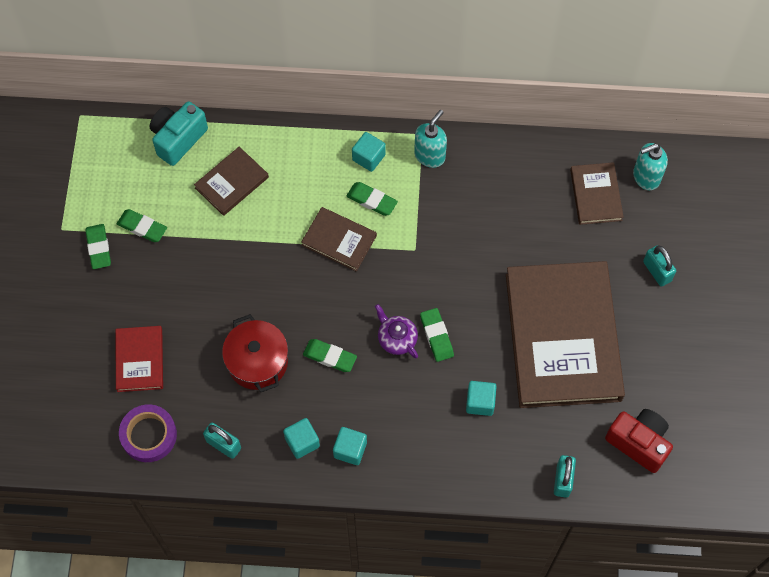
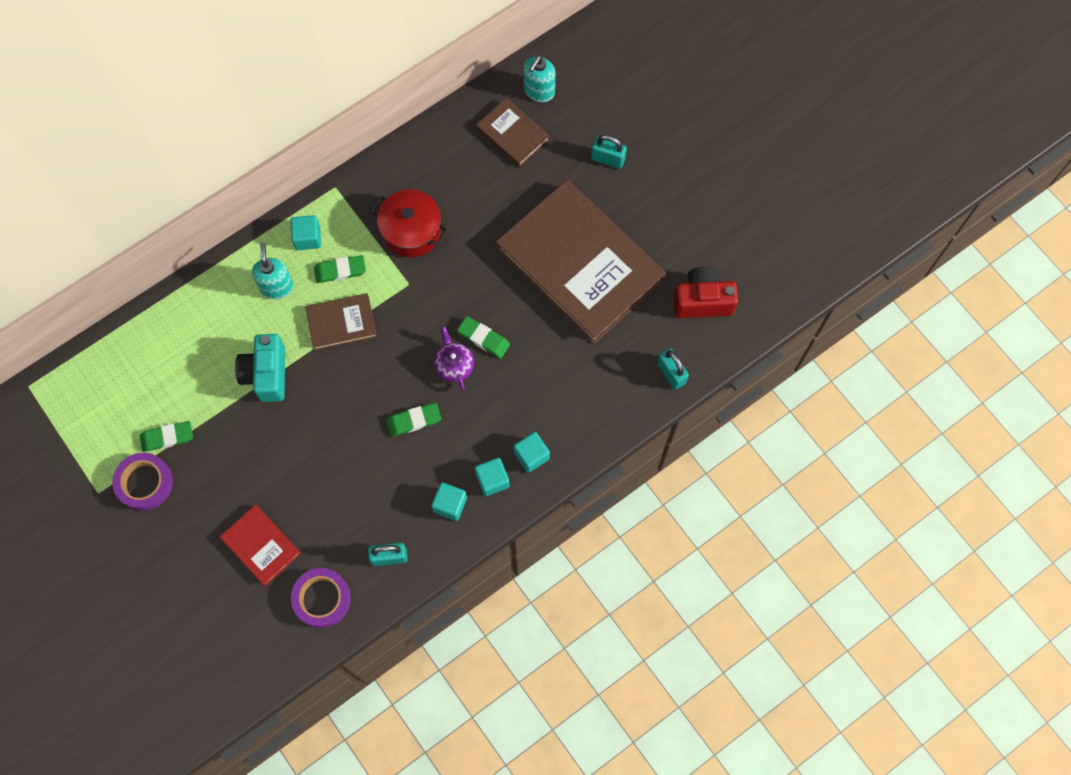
camera: 40 degrees left, 5 degrees up
(98, 248) = (144, 483): green eraser -> purple tape
(178, 139) = (133, 342): turquoise camera -> turquoise camera (266, 374)
(231, 182) = (211, 343): brown book -> none
(257, 361) = (359, 470): red pot -> red pot (411, 231)
(396, 338) = (454, 365): purple teapot -> purple teapot turned 60 degrees clockwise
(430, 155) = (356, 199): turquoise soap dispenser -> turquoise soap dispenser (277, 287)
(480, 402) = (560, 363): turquoise cube -> turquoise cube (531, 455)

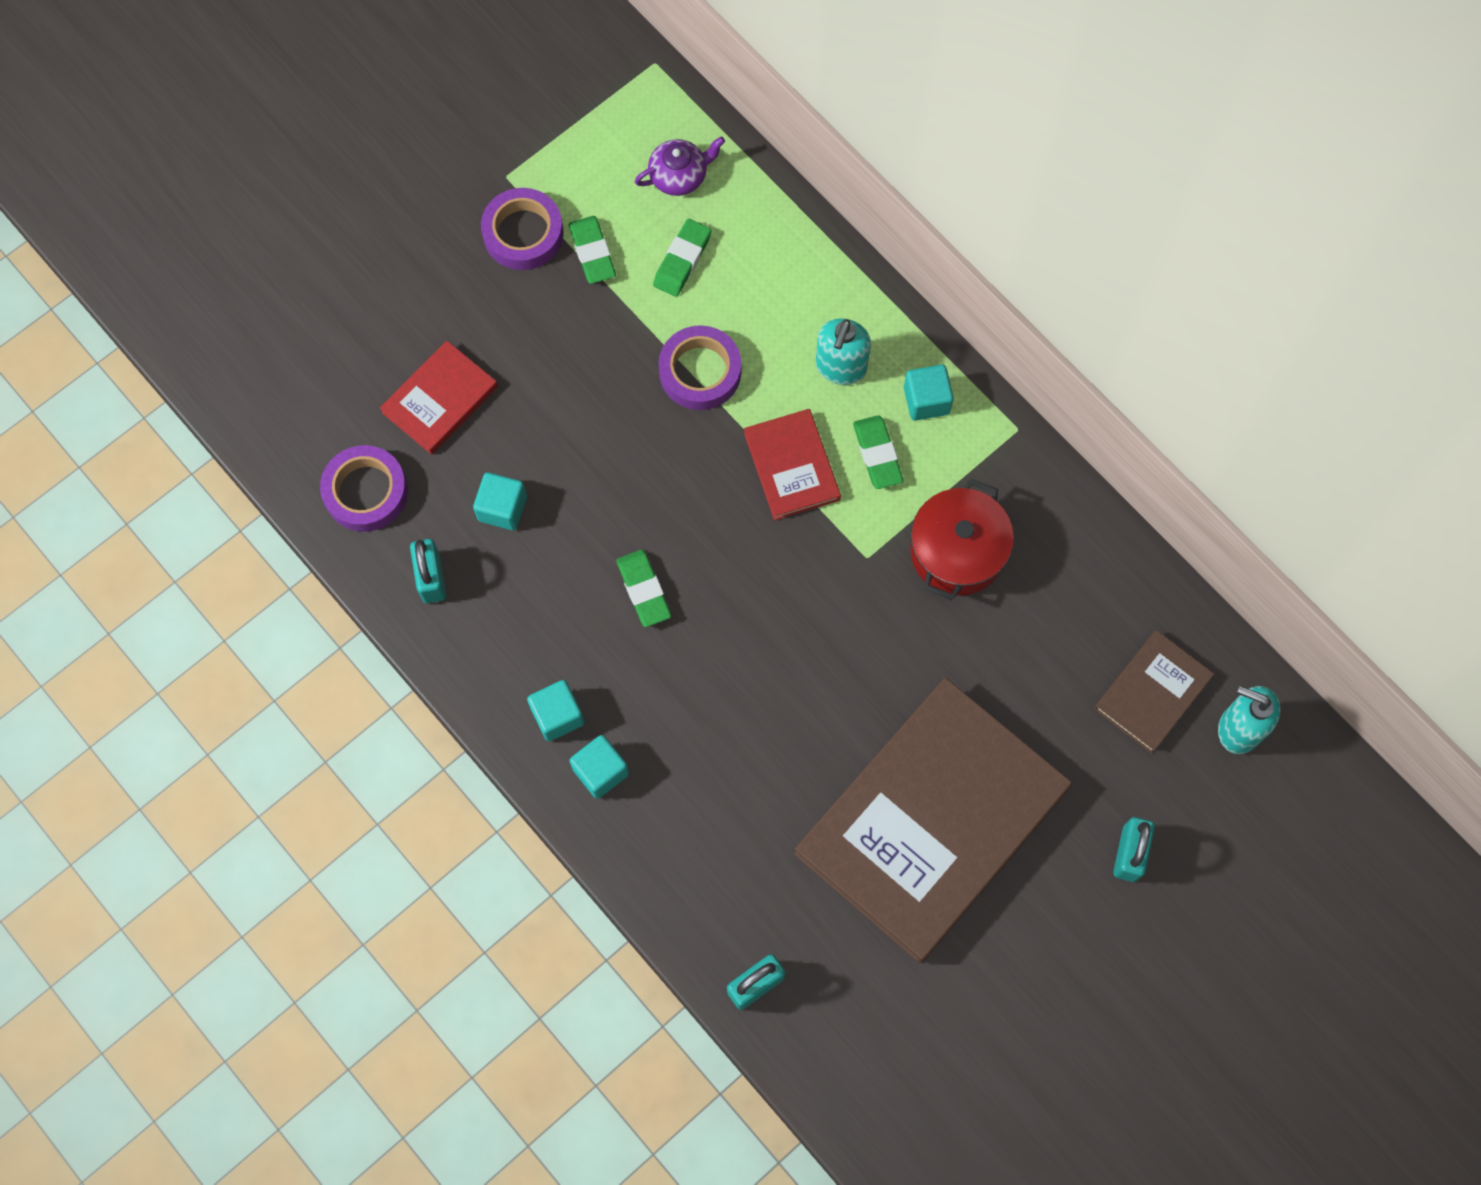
camera: 85 degrees right, 0 degrees up
(266, 374) = (700, 372): turquoise camera -> purple tape
(277, 287) = (841, 367): turquoise soap dispenser -> turquoise soap dispenser turned 120 degrees clockwise
(341, 323) = (791, 466): brown book -> red book
(450, 504) = (515, 656): turquoise cube -> turquoise cube (502, 508)
(454, 365) = (739, 640): purple teapot -> purple teapot (679, 176)
(483, 338) = (787, 680): green eraser -> green eraser (682, 260)
(702, 301) = (889, 1031): red camera -> none

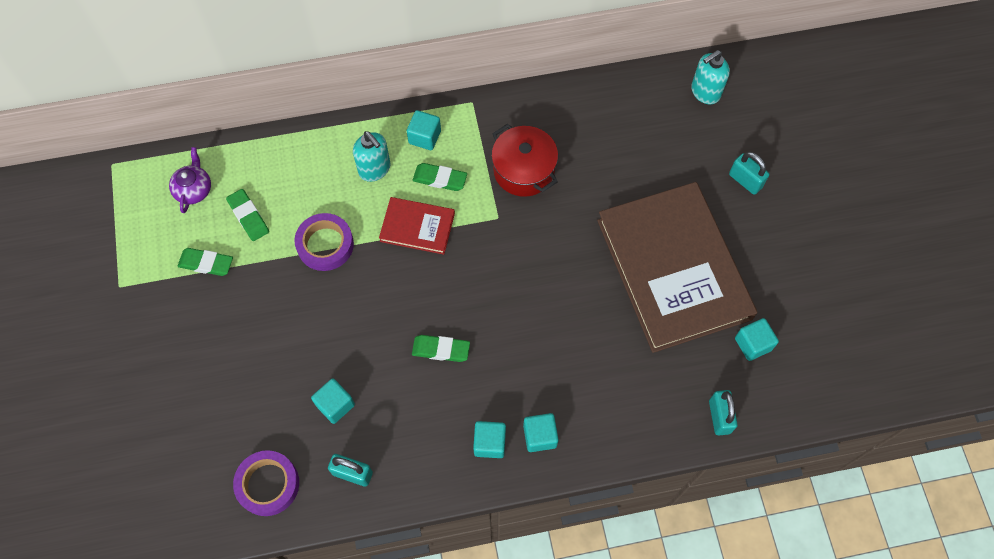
camera: 60 degrees left, 5 degrees down
(440, 399) = (238, 405): red book -> none
(523, 233) = (164, 296): purple tape -> none
(884, 980) = (752, 344): none -> turquoise cube
(1152, 693) = (662, 121): brown book -> none

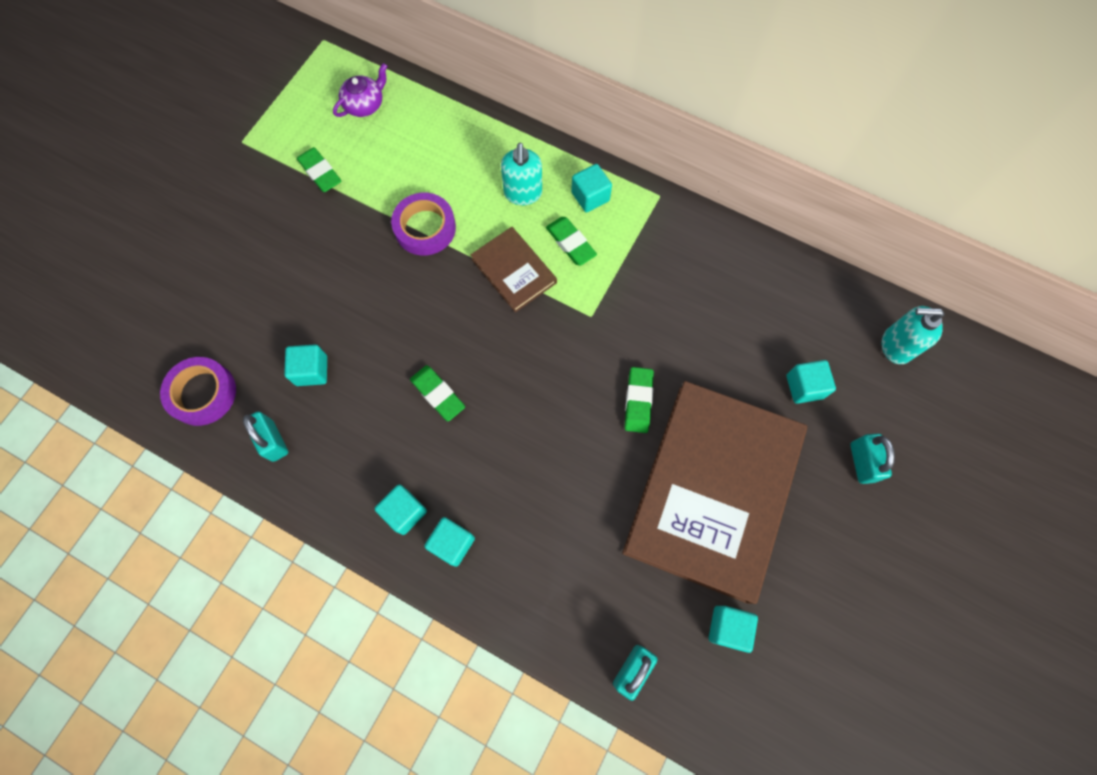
camera: 40 degrees right, 5 degrees up
(248, 216) = (386, 158): green eraser -> green eraser (638, 401)
(417, 227) = (513, 271): red book -> brown book
(524, 170) = (652, 291): red pot -> none
(672, 160) = (804, 387): none -> turquoise cube

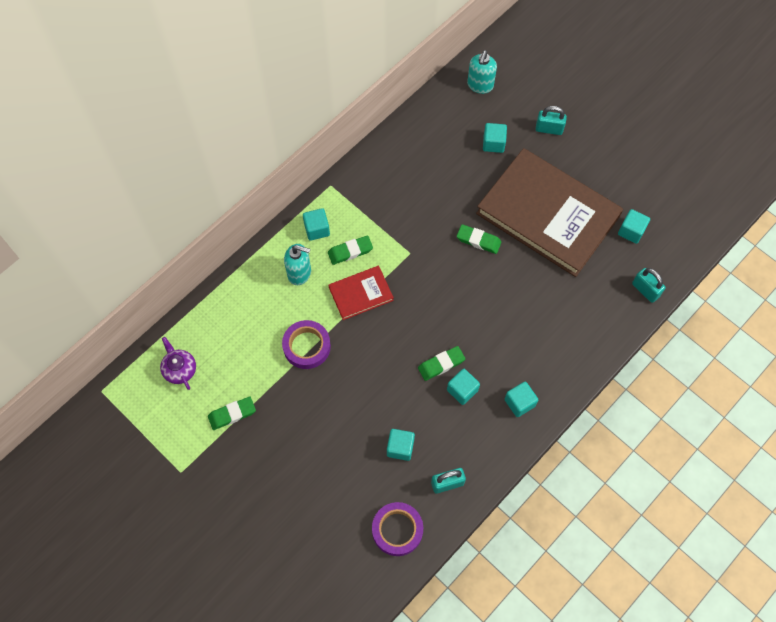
camera: 75 degrees left, 5 degrees down
(452, 543) = (547, 376): turquoise cube -> turquoise cube (462, 390)
(513, 271) = (361, 294): brown book -> red book

